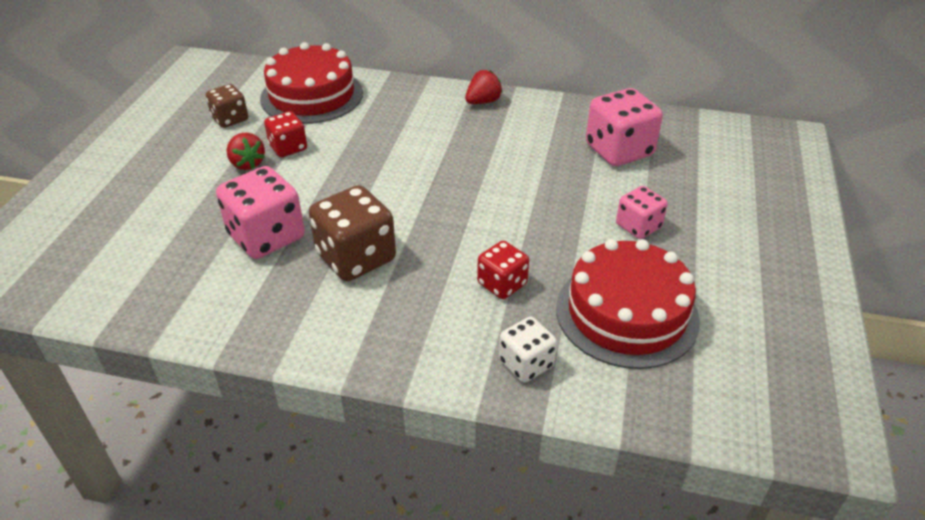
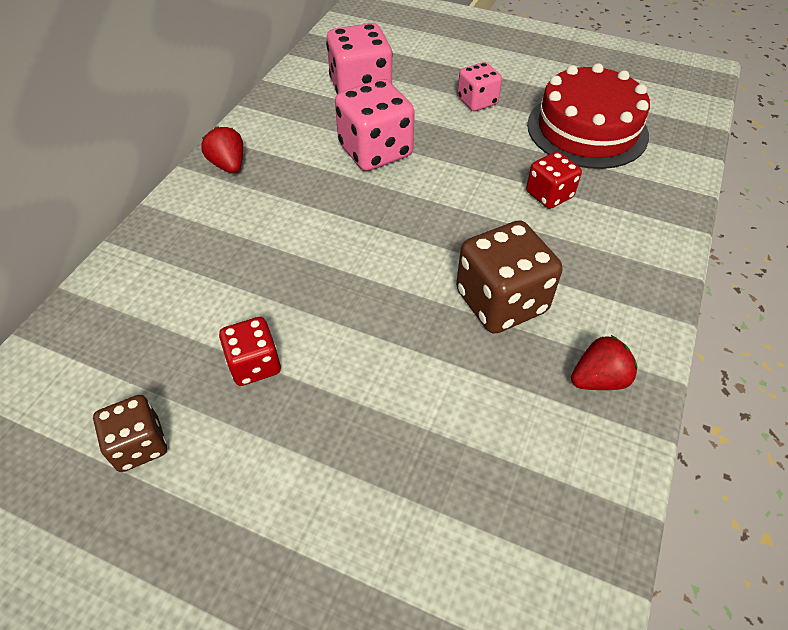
camera: 80 degrees left, 10 degrees up
(247, 164) = (278, 416): red strawberry -> red strawberry (598, 379)
(266, 236) = (452, 390): pink dice -> pink dice (375, 151)
(312, 95) = (123, 333): red cake -> none
(526, 363) = (649, 195): white dice -> none

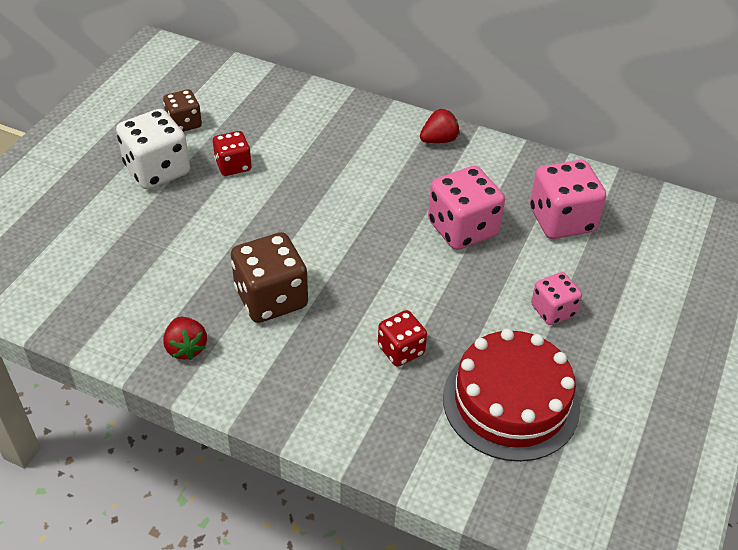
camera: 90 degrees right, 5 degrees down
(255, 468) = (157, 170): none -> white dice

